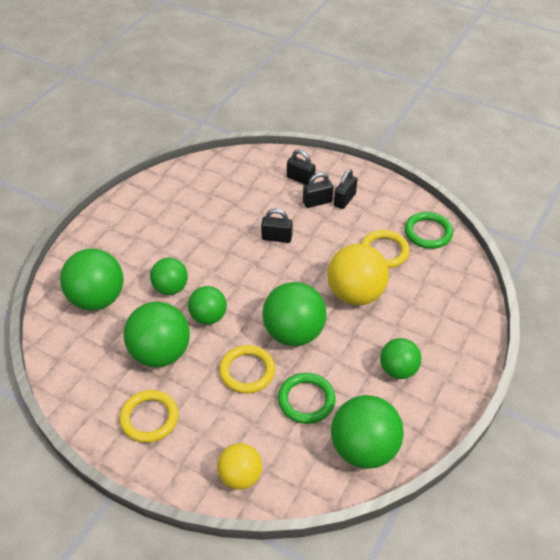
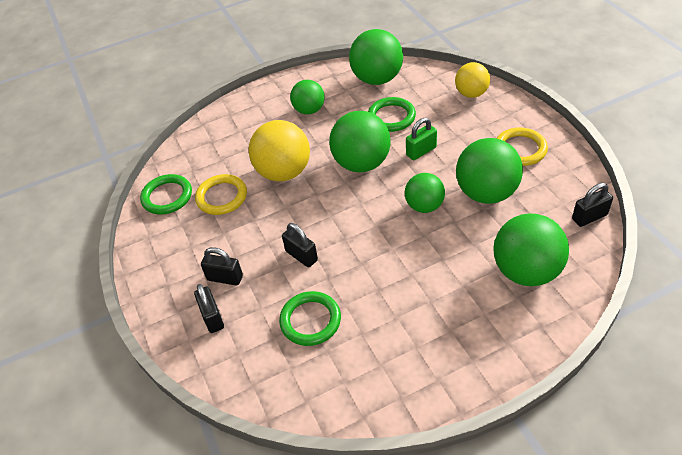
camera: 140 degrees left, 0 degrees up
(170, 288) = (443, 249): green ball -> none
(234, 204) = (310, 320): none -> green ring
(247, 371) = (421, 151): yellow ring -> green padlock
(344, 200) = (197, 267): black padlock -> black padlock (589, 217)

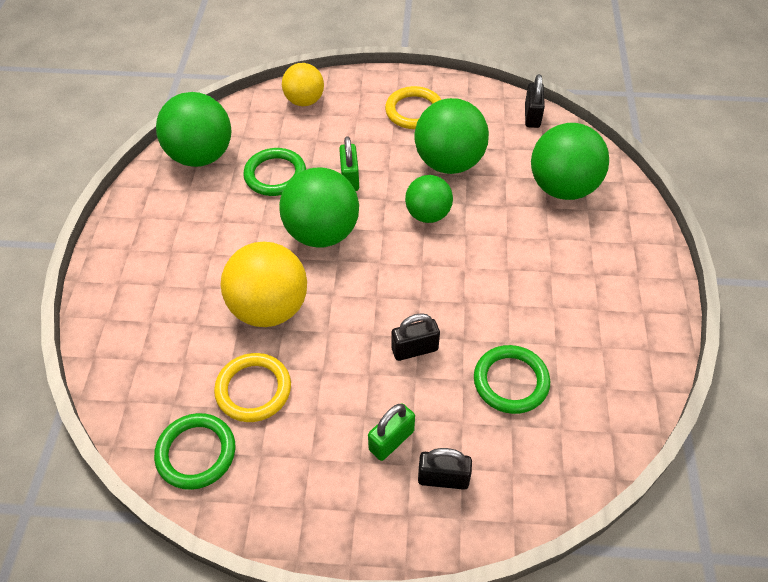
camera: 65 degrees left, 5 degrees up
(225, 278) = (391, 440): black padlock -> green padlock
(309, 110) = (187, 237): green ball -> none

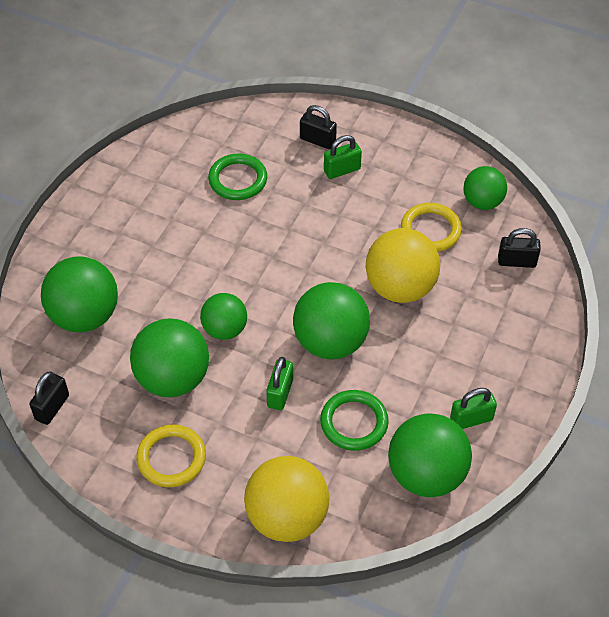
camera: 160 degrees left, 0 degrees up
(169, 206) = (471, 419): none -> green padlock
(196, 453) = (482, 202): green ring -> green ball
(304, 101) = (287, 517): yellow ball -> yellow ball, size x1.61
(414, 349) = (296, 221): black padlock -> black padlock (516, 261)

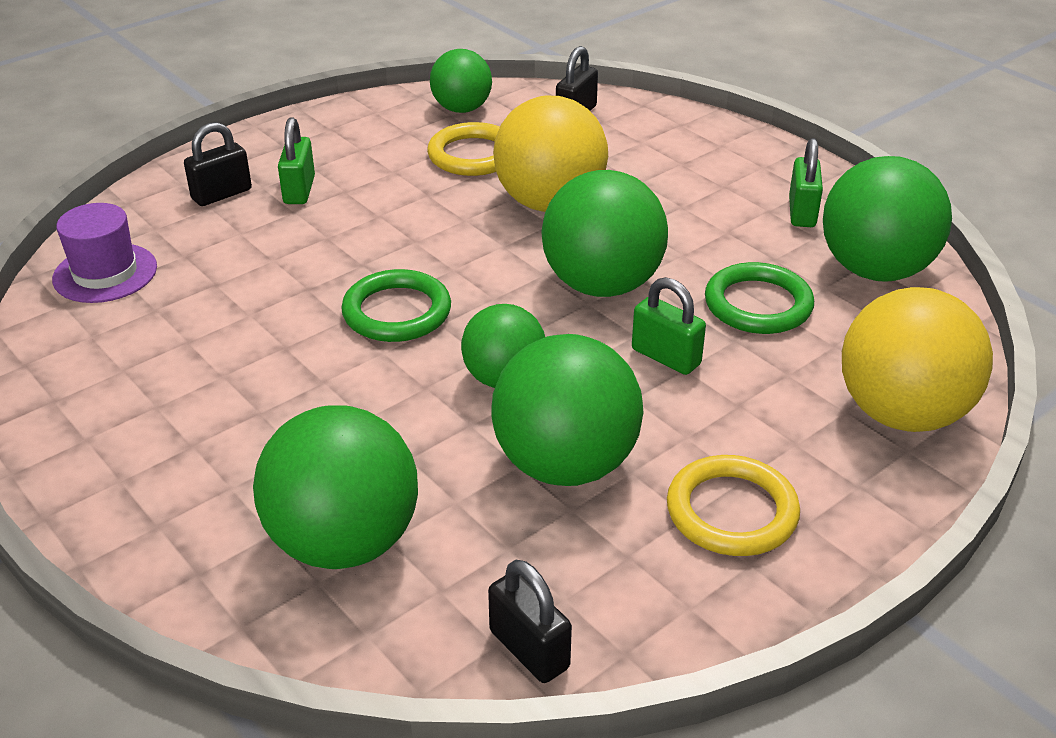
camera: 65 degrees left, 15 degrees down
(223, 134) = (105, 273): none -> purple hat
(238, 180) = (215, 284): green ring -> green ring (397, 312)

